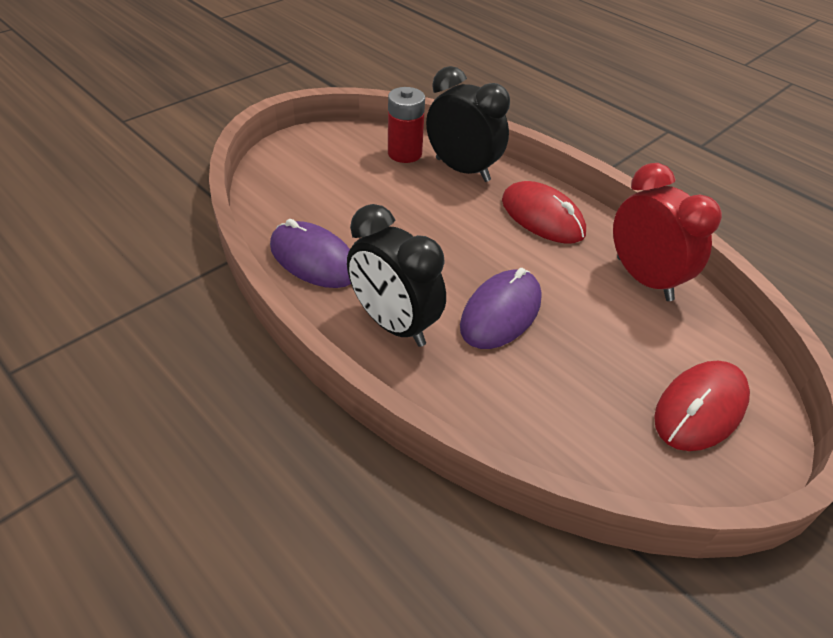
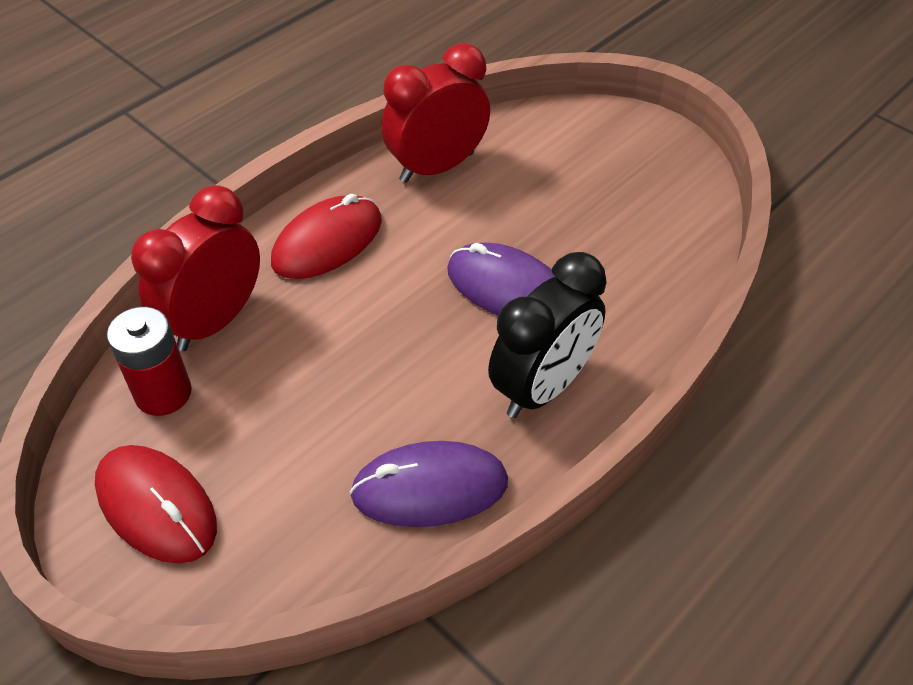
camera: 90 degrees left, 5 degrees up
(313, 259) = (430, 488): purple mouse -> purple mouse turned 45 degrees clockwise
(462, 170) = (215, 321): black clock -> red clock
(700, 408) = (610, 154): red mouse -> red mouse (156, 506)

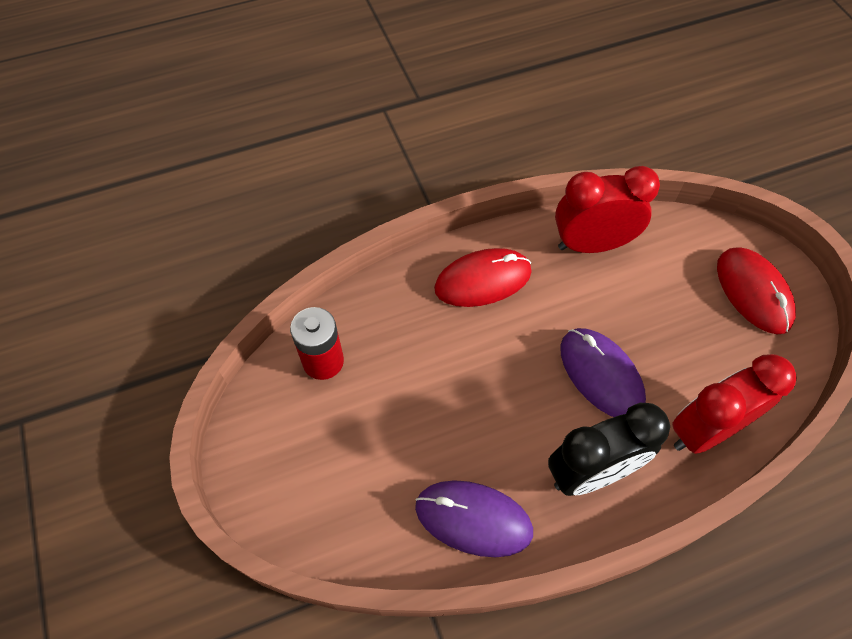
camera: 25 degrees right, 10 degrees up
(156, 506) = (287, 448): red mouse -> red mouse (753, 292)
(215, 321) = (378, 316): red clock -> red clock (705, 430)

